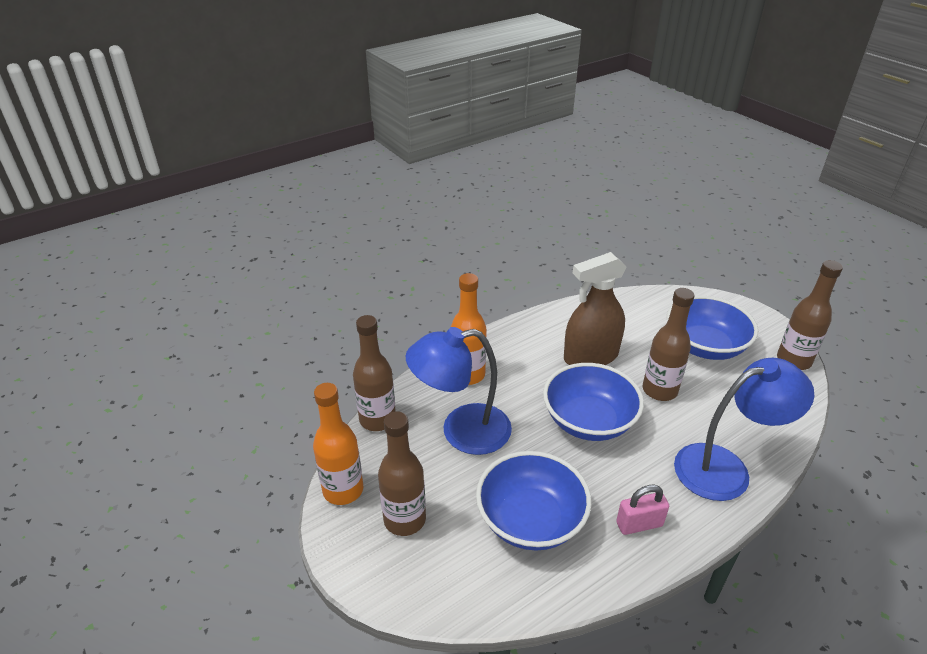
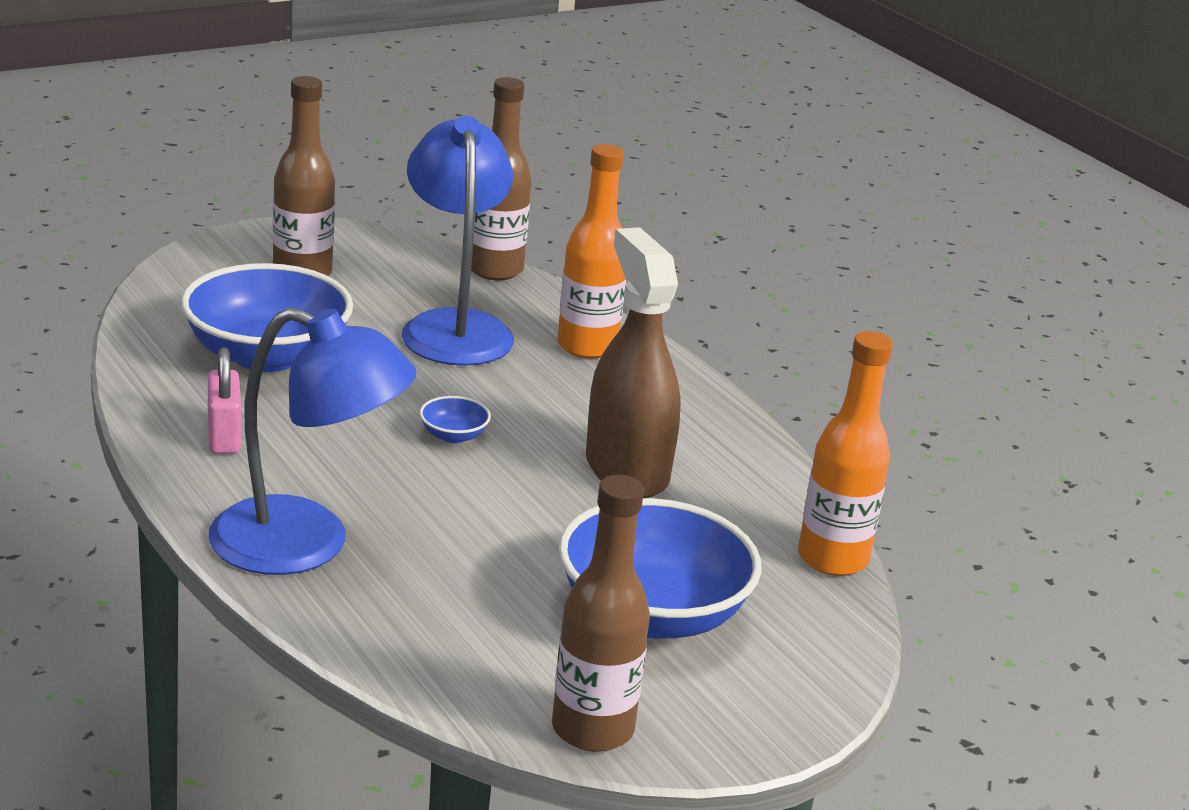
camera: 90 degrees right, 10 degrees down
(343, 490) = (366, 240): orange bottle -> orange bottle (832, 559)
(589, 421) = (453, 436): blue bowl -> blue bowl, size x0.40
(659, 390) = (519, 524): brown bottle -> none
(725, 468) = (306, 545): blue lamp -> blue lamp turned 60 degrees counterclockwise

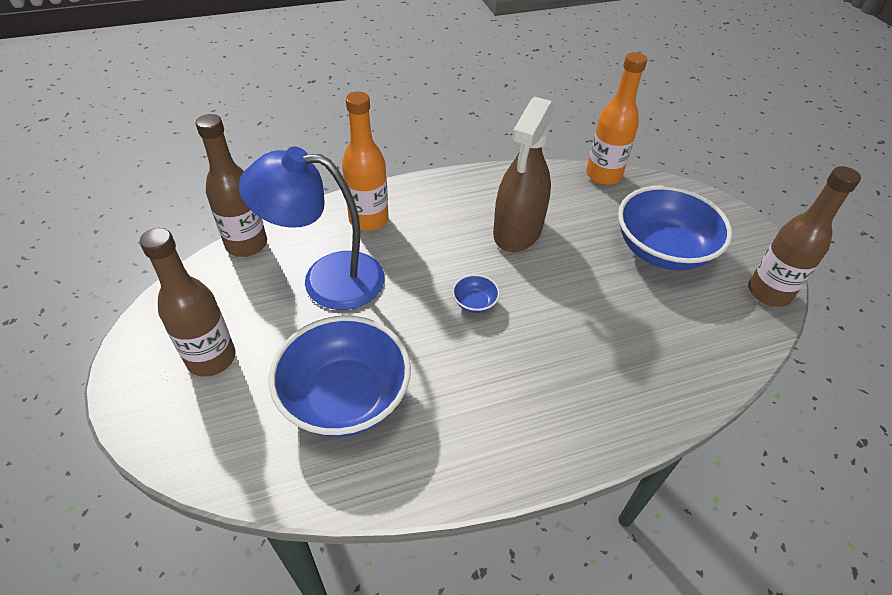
camera: 75 degrees left, 20 degrees up
(224, 437) = (467, 437): pink padlock -> none
(306, 545) = (610, 400): blue lamp -> none
(626, 469) = (517, 231): brown spray bottle -> brown spray bottle turned 60 degrees counterclockwise

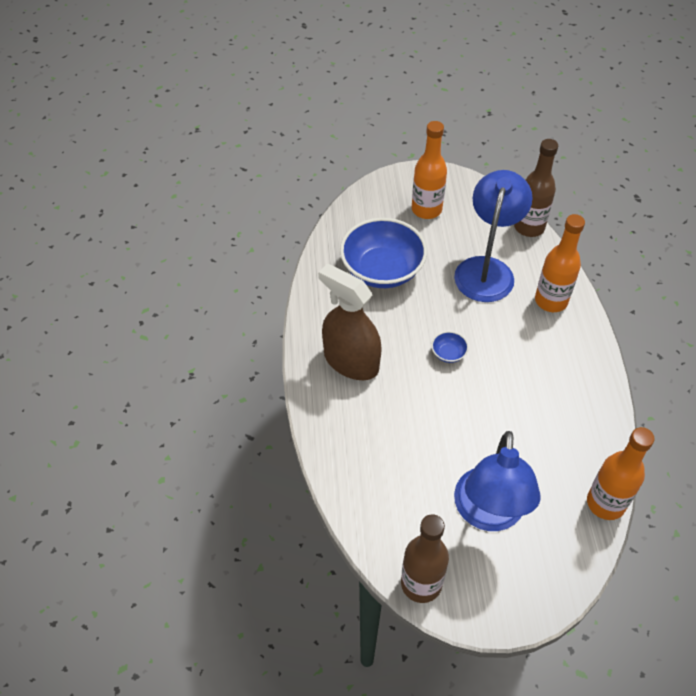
camera: 105 degrees right, 5 degrees up
(211, 358) = (426, 209): brown bottle -> orange bottle
(517, 231) = (526, 403): brown spray bottle -> brown spray bottle (351, 361)
(662, 250) = (488, 514): blue bowl -> blue lamp

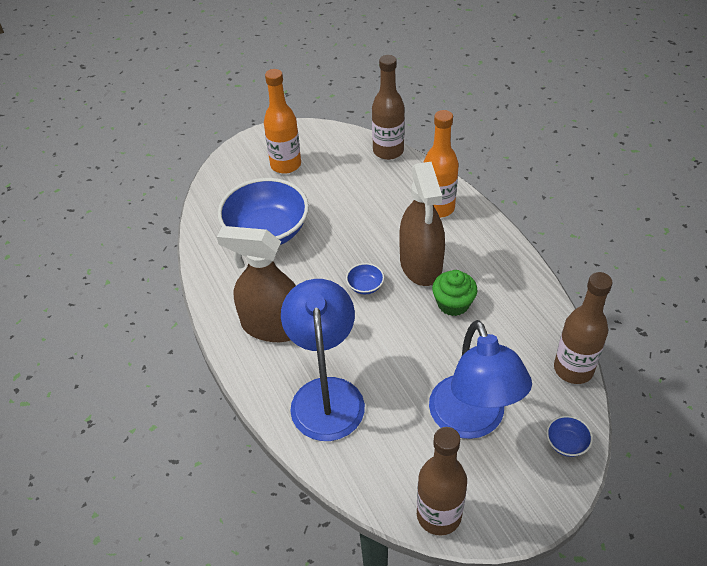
camera: 20 degrees left, 5 degrees down
(487, 269) = (366, 199): blue lamp -> blue lamp (326, 394)
(509, 351) = (421, 264): none -> brown spray bottle
(522, 399) = (453, 303): none -> green cupcake
(565, 568) = (566, 443): none -> blue bowl
(605, 503) = (573, 369): orange bottle -> brown bottle

